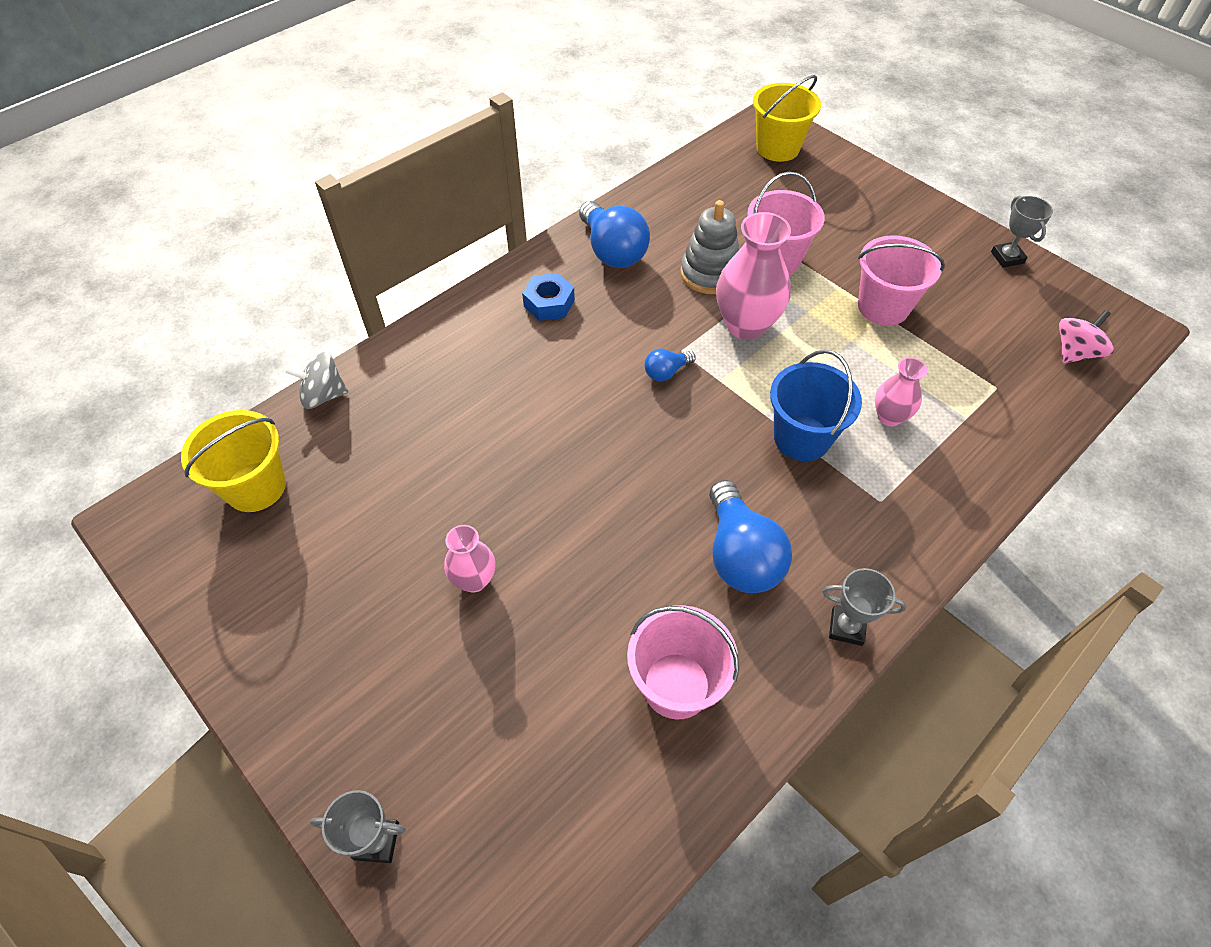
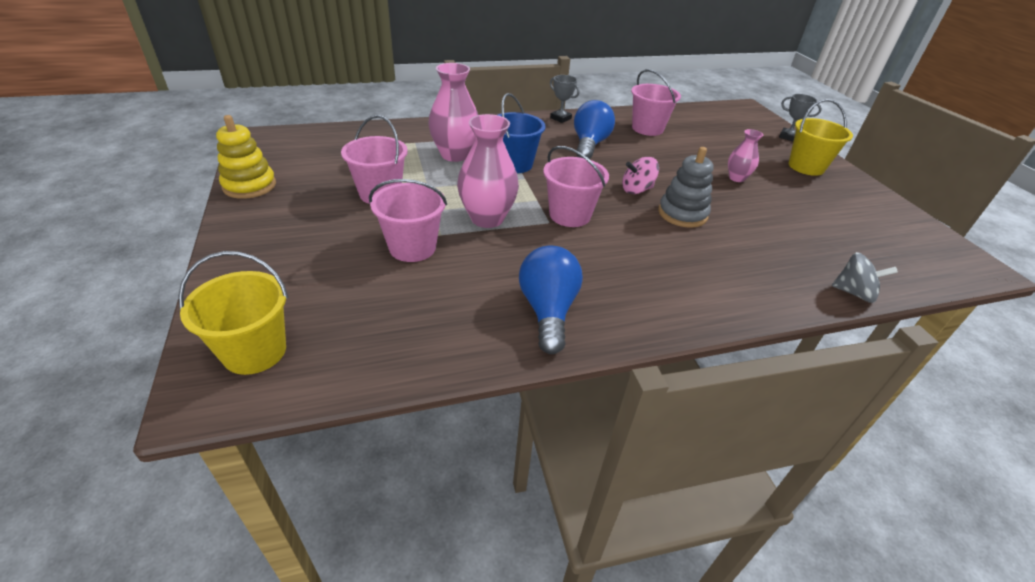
camera: 155 degrees left, 15 degrees down
(256, 487) = (892, 256): yellow bucket -> yellow bucket (806, 167)
(549, 303) = (635, 289): blue nut -> none
(666, 372) = (570, 215): blue light bulb -> pink bucket
(710, 273) = (477, 259): grey stacking toy -> grey stacking toy (682, 214)
(889, 417) = (455, 155): pink vase -> pink vase, size x1.77
(1007, 257) = (249, 186): grey trophy -> yellow stacking toy
(1074, 352) = (311, 140): pink spinning top -> pink spinning top (636, 190)

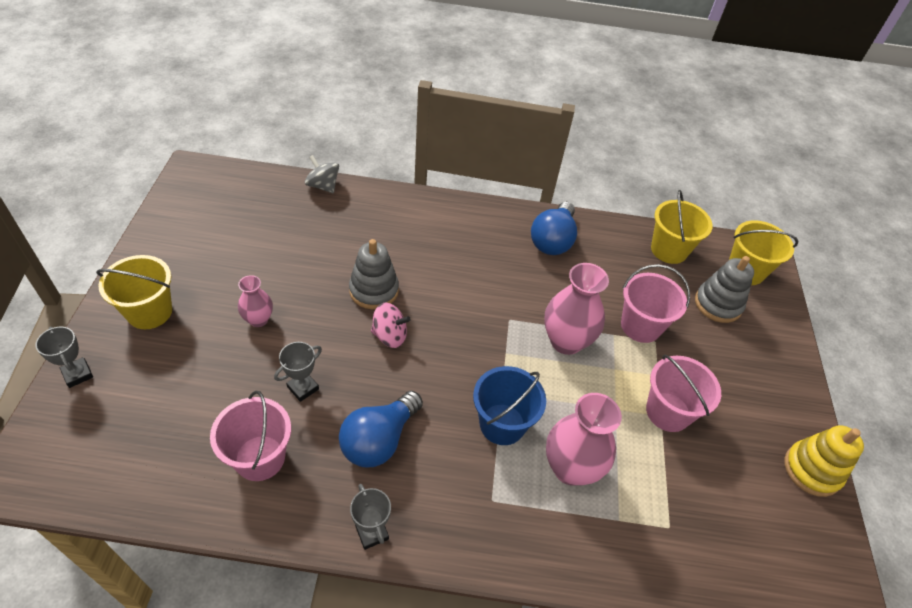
camera: 160 degrees left, 10 degrees up
(312, 293) = (718, 304): none -> grey stacking toy
(379, 348) = (669, 250): none -> yellow bucket
(570, 215) = (484, 322): pink bucket -> none
(661, 155) = (303, 388): none -> grey trophy

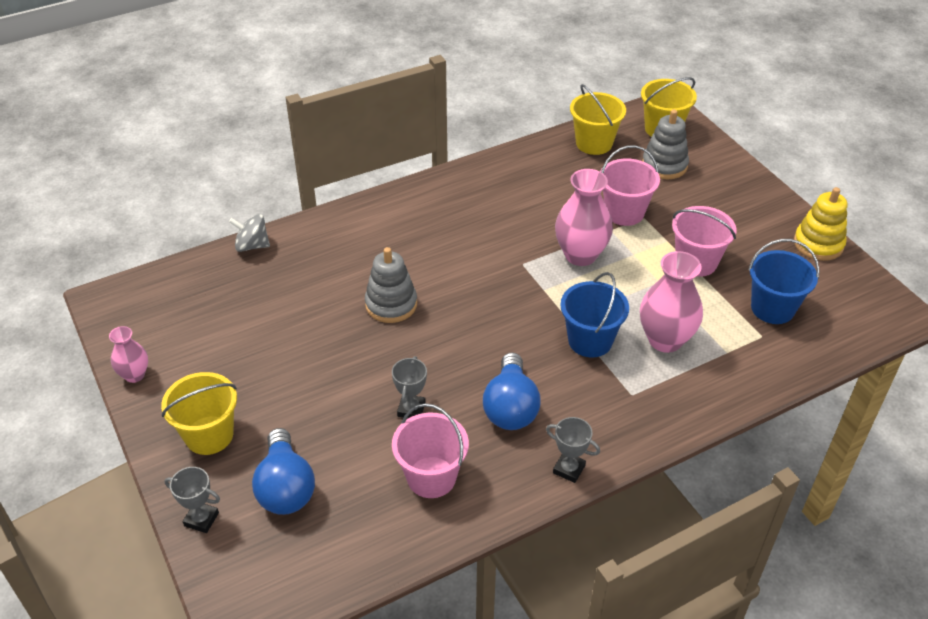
camera: 30 degrees left, 5 degrees down
(258, 319) = (316, 383): pink vase -> pink vase (134, 375)
(390, 336) = (441, 330): pink spinning top -> none
(552, 240) = (498, 184): blue light bulb -> blue light bulb (285, 487)
(705, 506) = (772, 308): none -> blue bucket

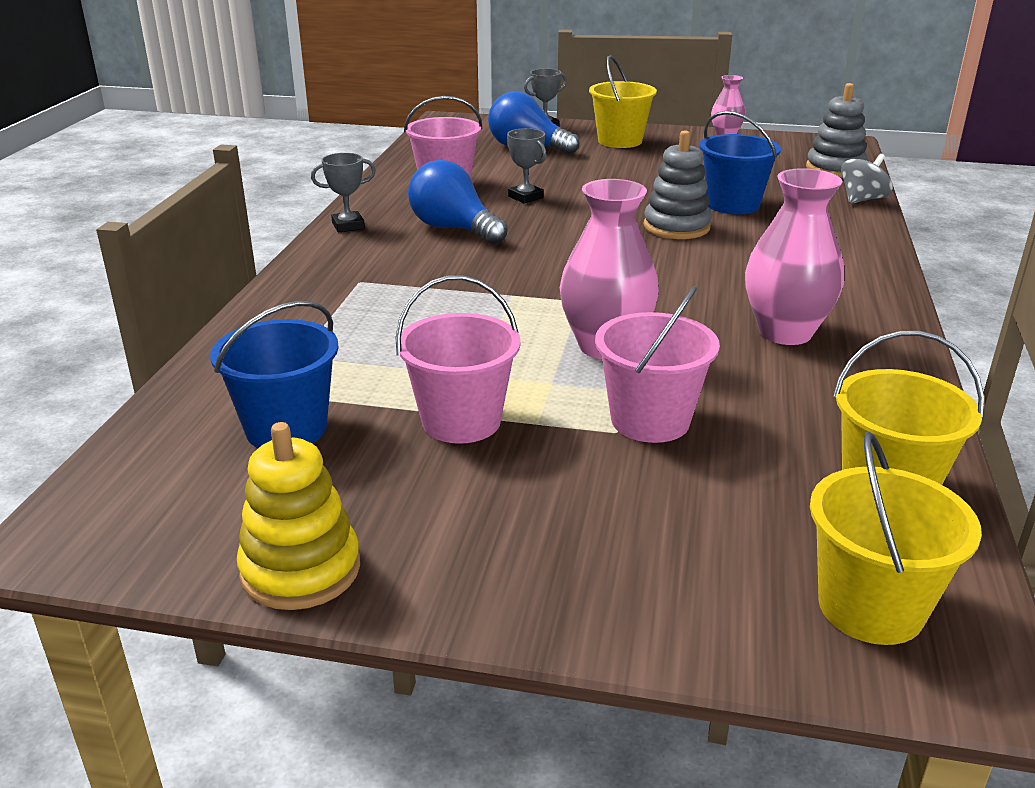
camera: 130 degrees right, 15 degrees down
(590, 340) = (462, 292): blue bucket -> blue bucket (733, 205)
(664, 165) = (734, 532): grey stacking toy -> grey stacking toy (835, 169)
(665, 340) = (385, 330): pink vase -> pink vase (785, 332)

